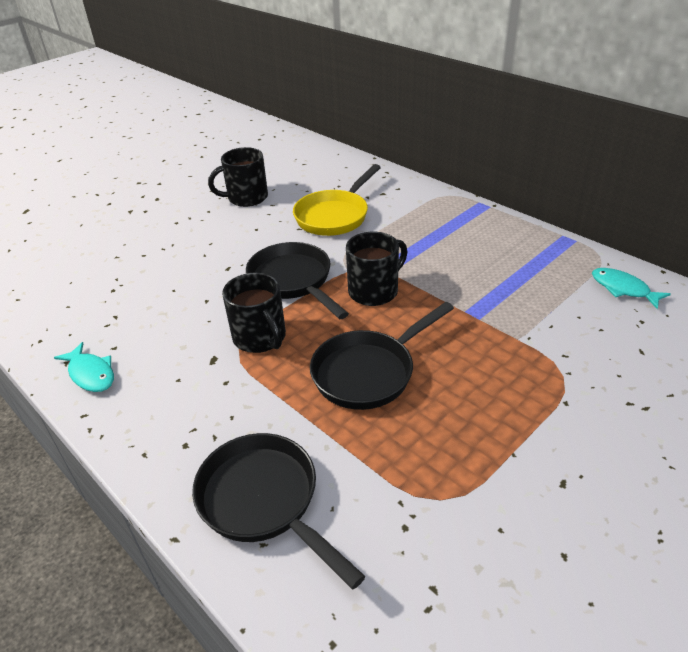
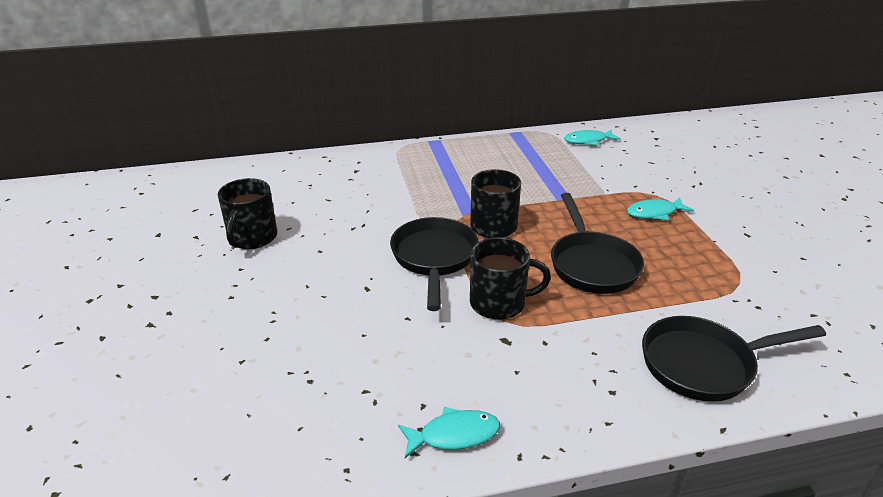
camera: 60 degrees left, 5 degrees down
(293, 281) = (434, 258): black pan -> black pan turned 90 degrees clockwise
(335, 216) = (358, 204): yellow pan -> none
(520, 387) = (654, 213): none -> turquoise fish

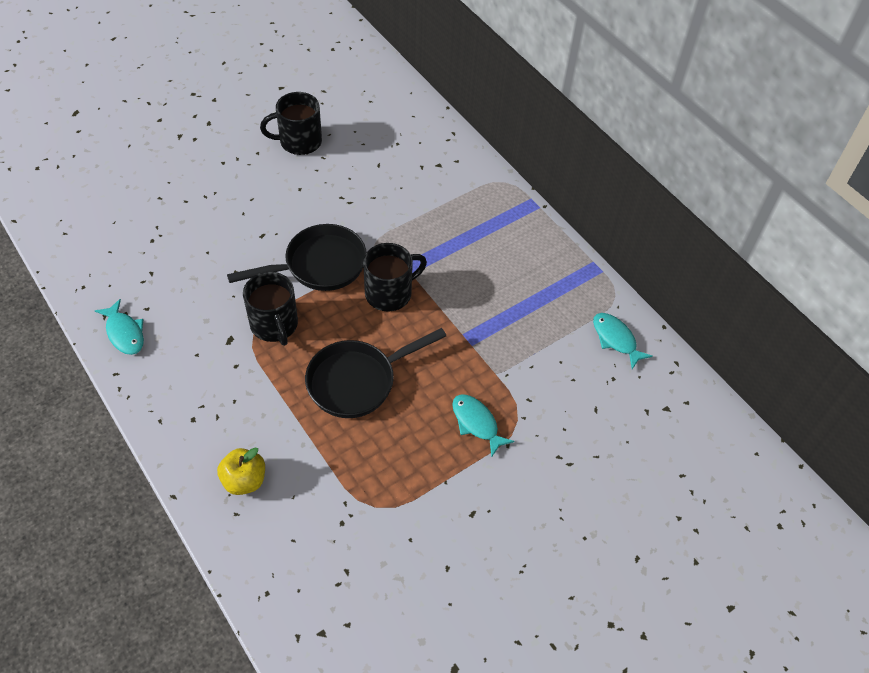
camera: 65 degrees right, 20 degrees up
(704, 364) = (244, 480): black pan -> yellow apple

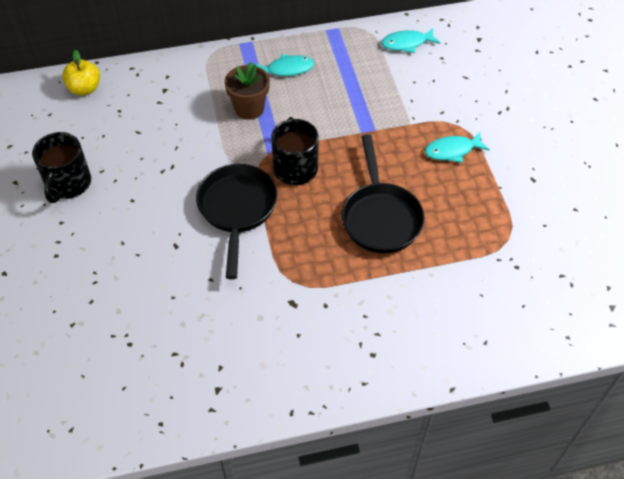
camera: 65 degrees left, 0 degrees up
(124, 333) = (243, 394): turquoise fish -> turquoise fish (287, 69)
(244, 480) = (453, 328): yellow apple -> yellow apple (85, 88)
(274, 325) = (291, 263): black mug -> none
(447, 234) = (249, 108): none -> brown flower pot

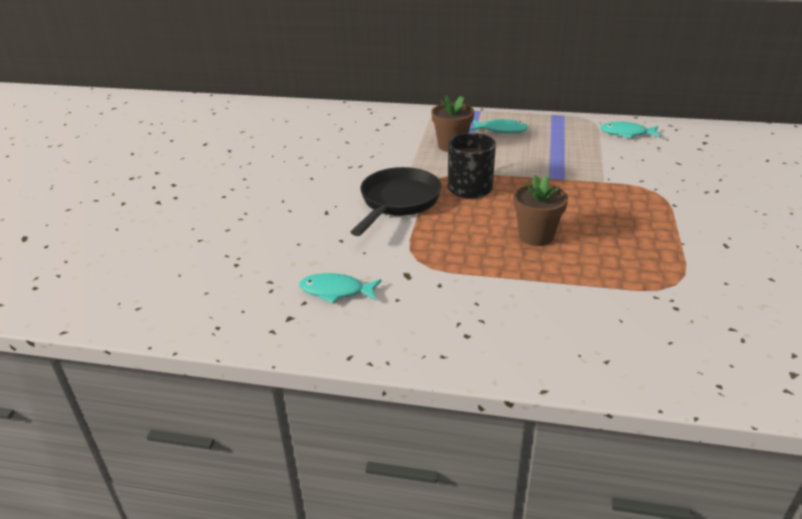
camera: 25 degrees right, 20 degrees down
(68, 184) = (268, 159): black mug -> none
(85, 88) = (324, 113): yellow apple -> none
(380, 217) = (536, 236): black pan -> brown flower pot
(452, 151) = (639, 207): turquoise fish -> turquoise fish (336, 291)

